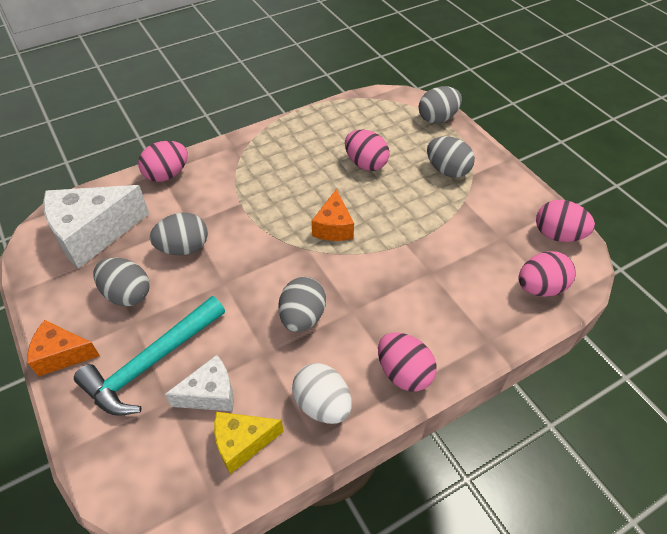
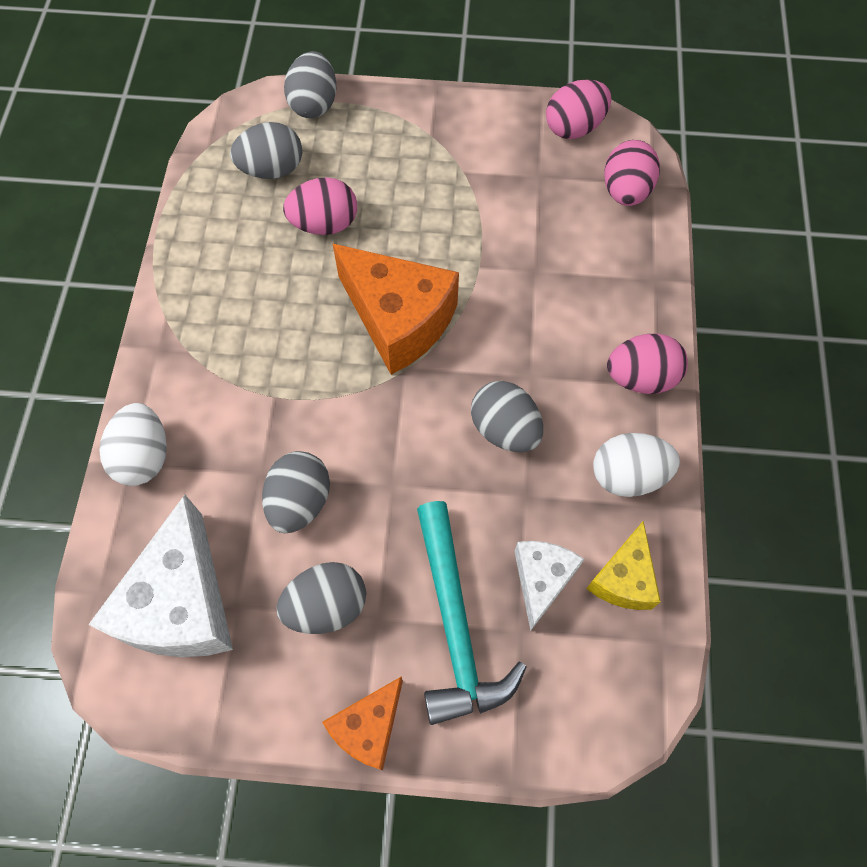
camera: 55 degrees left, 15 degrees up
(167, 175) = (144, 456): pink egg -> white egg
(333, 227) = (398, 320): orange cheese -> orange cheese, size x1.78
(447, 170) = (405, 154): grey egg -> grey egg (272, 169)

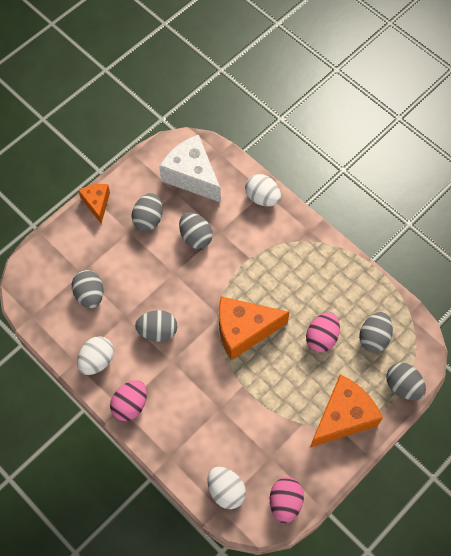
camera: 130 degrees right, 0 degrees up
(413, 137) = (343, 417): none -> orange cheese
(455, 624) = (103, 254): turquoise hammer -> none
(541, 580) = (90, 295): white cheese -> grey egg
(623, 578) = (63, 323): yellow cheese -> none
(625, 191) = (226, 490): pink egg -> white egg

